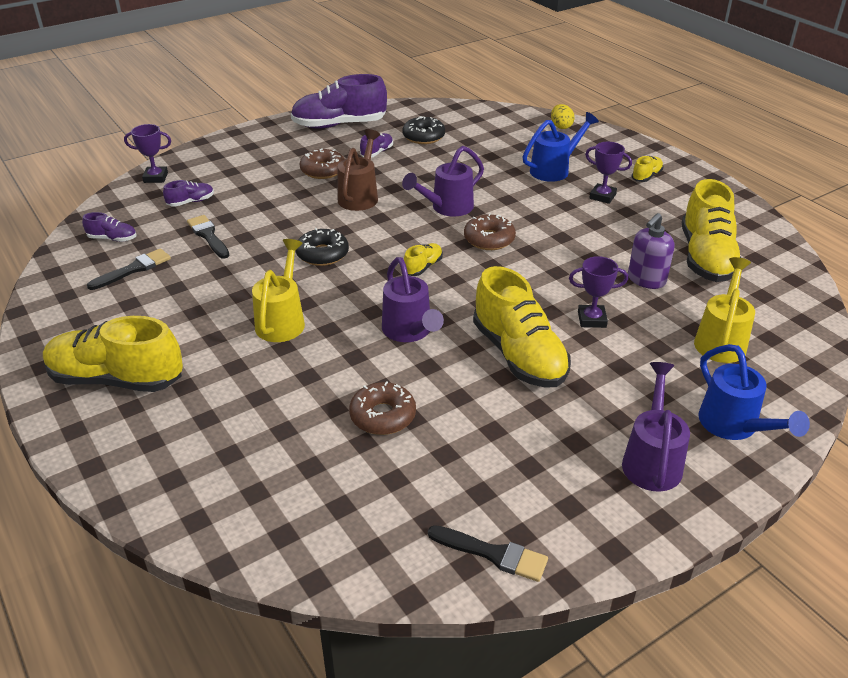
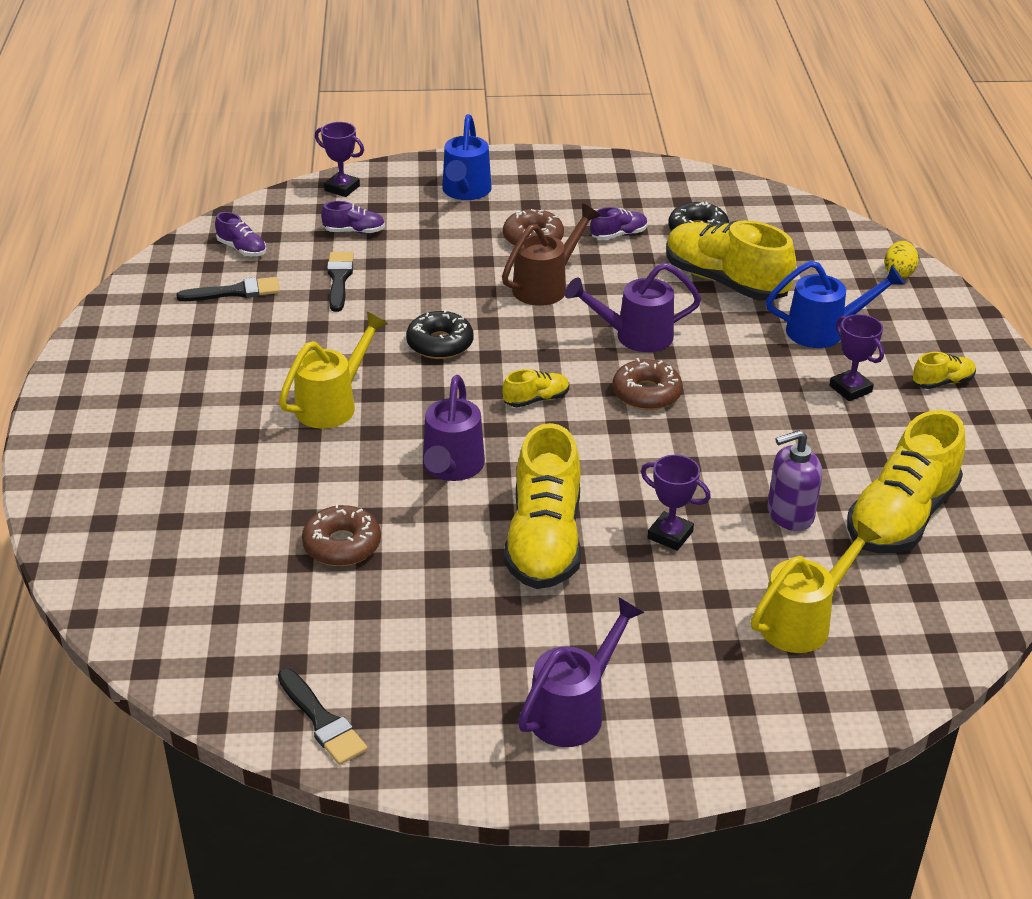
camera: 30 degrees right, 0 degrees up
(116, 379) = (130, 405): yellow shoe -> yellow shoe (725, 282)
(339, 125) = (607, 182): purple shoe -> none
(733, 426) = (706, 718): blue watering can -> blue watering can (465, 192)

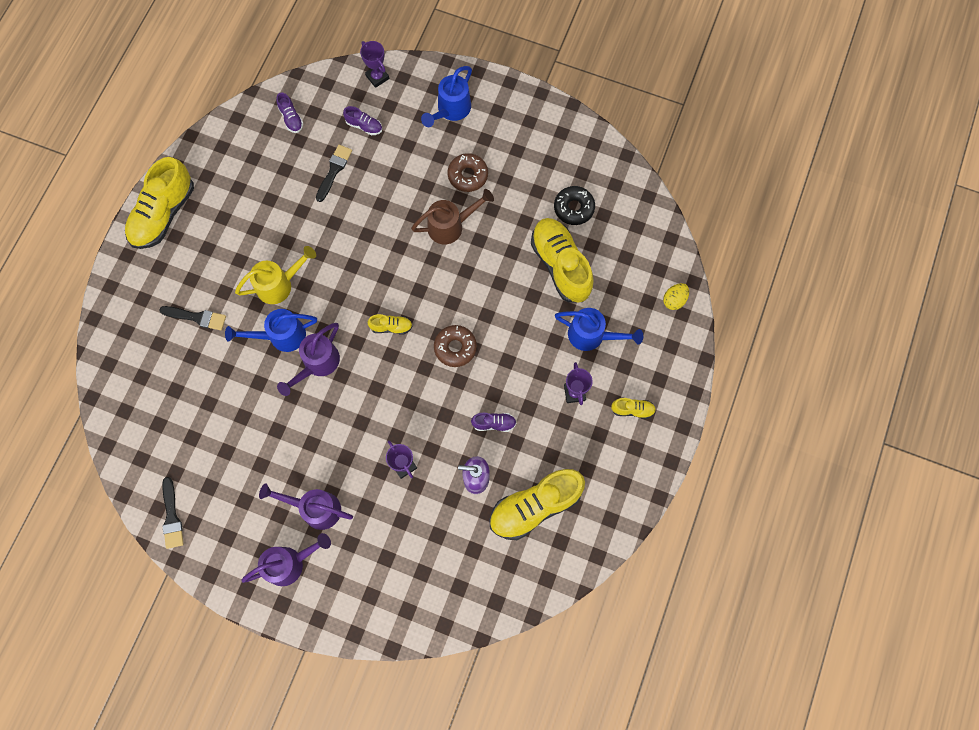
camera: 25 degrees right, 35 degrees up
(235, 292) = (270, 159): black brush -> black brush (197, 317)
(342, 545) = (234, 399): brown donut -> none
(372, 455) = (281, 336): none -> blue watering can
(440, 344) = (362, 255): black donut -> none
(544, 541) = (337, 441): yellow shoe -> yellow shoe (163, 214)
(619, 235) = (522, 192): purple shoe -> purple shoe (494, 423)
(635, 336) = (477, 294): purple watering can -> purple watering can (315, 508)
(802, 621) = (434, 557): yellow watering can -> none

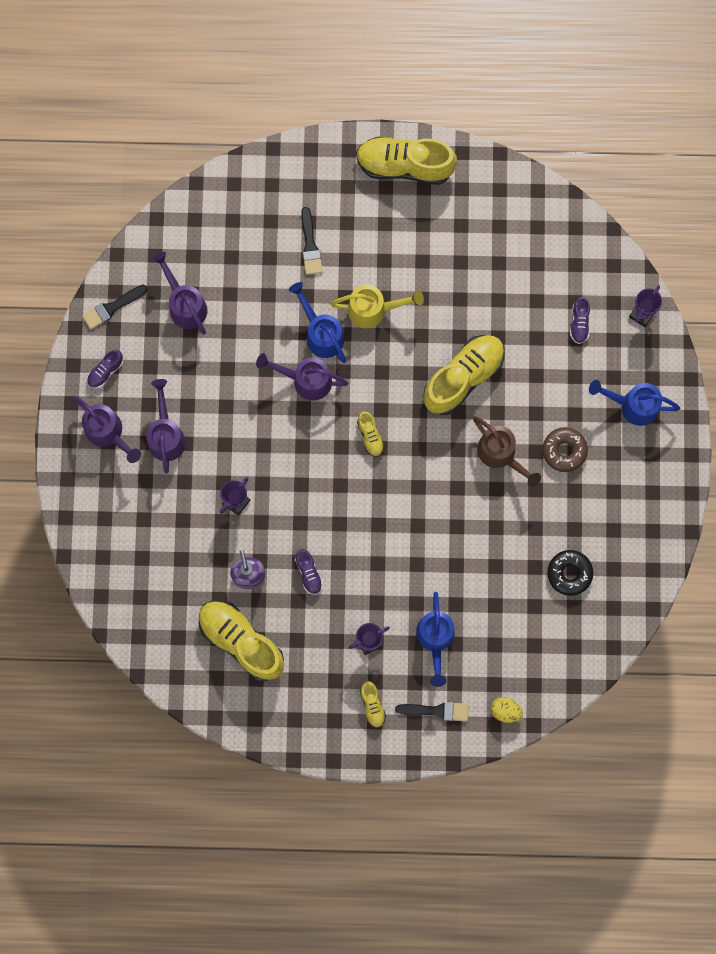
camera: 70 degrees right, 5 degrees up
(200, 447) = (185, 305): none -> purple watering can
(279, 285) = (373, 310): yellow watering can -> yellow watering can turned 45 degrees counterclockwise
(291, 118) = (558, 245): purple shoe -> purple shoe (105, 371)
(334, 170) = (516, 313): black brush -> black brush (436, 711)
(455, 348) = (372, 507): brown donut -> none
(560, 265) = (500, 581): yellow shoe -> yellow shoe (463, 377)

